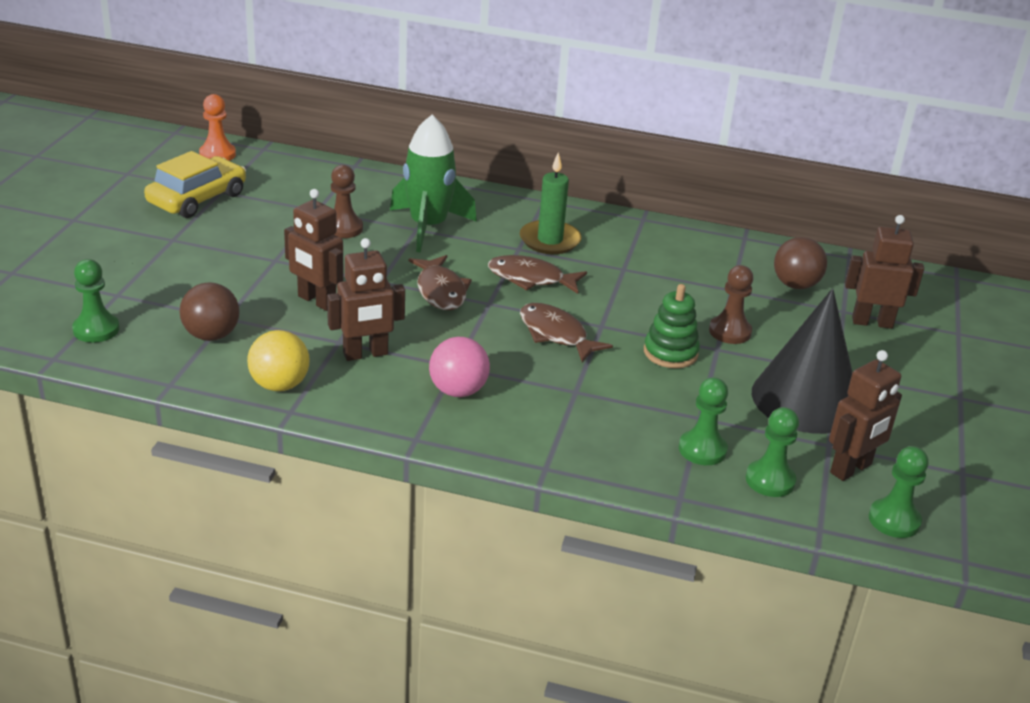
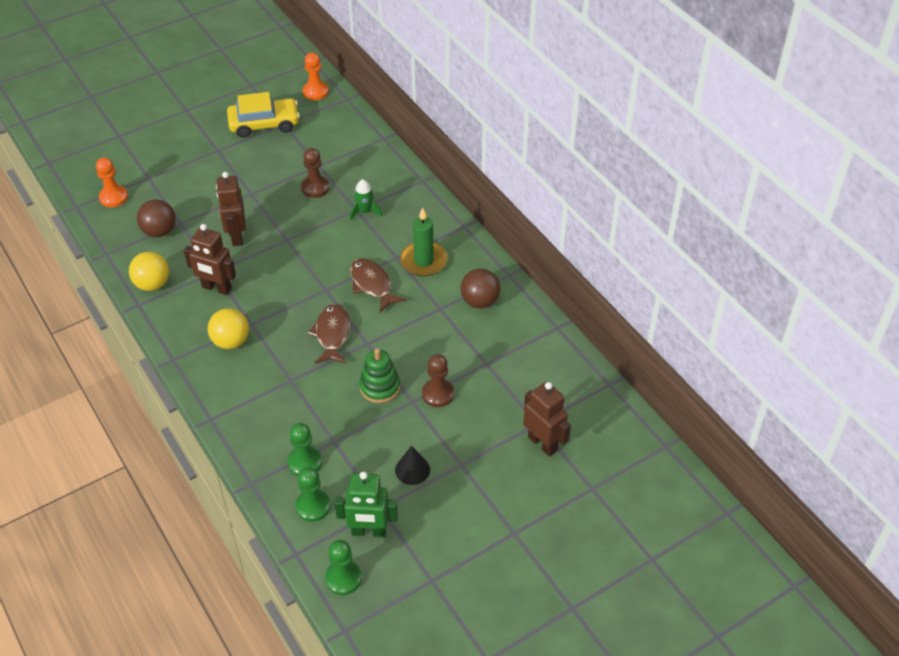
camera: 45 degrees right, 15 degrees up
(96, 329) = (113, 197): green pawn -> orange pawn
(428, 227) = (365, 211): green rocket -> green rocket, size x0.49
(440, 291) = (310, 265): brown fish -> none
(458, 391) = (231, 341): pink ball -> yellow ball
(795, 285) = (534, 384): brown ball -> brown ball (480, 301)
(805, 399) = (412, 470): black cone -> black cone, size x0.43
(851, 469) = (369, 531): brown robot -> green robot

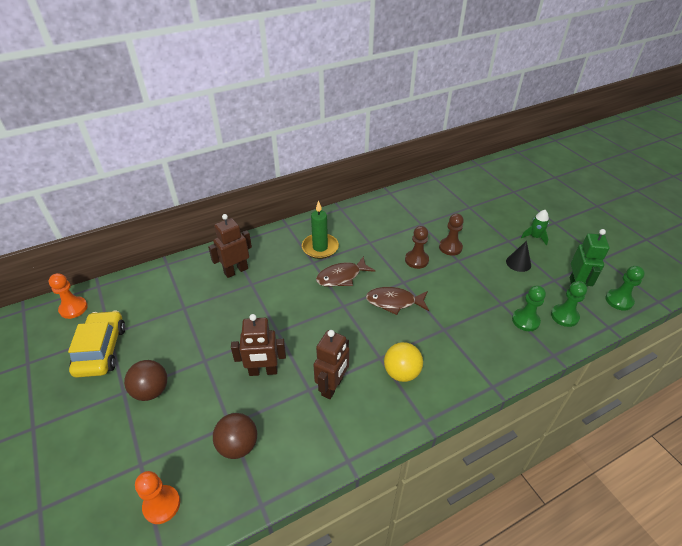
camera: 85 degrees left, 5 degrees down
(152, 284) = (319, 447): yellow ball -> none
(315, 188) = (214, 310): brown pawn -> brown pawn (416, 260)
(365, 211) = (256, 278): green rocket -> green rocket (535, 237)
(380, 387) = (447, 276): green stacking toy -> none
(480, 301) = (364, 223): brown ball -> brown ball (151, 391)
(543, 443) = (485, 206): brown robot -> brown robot (236, 271)

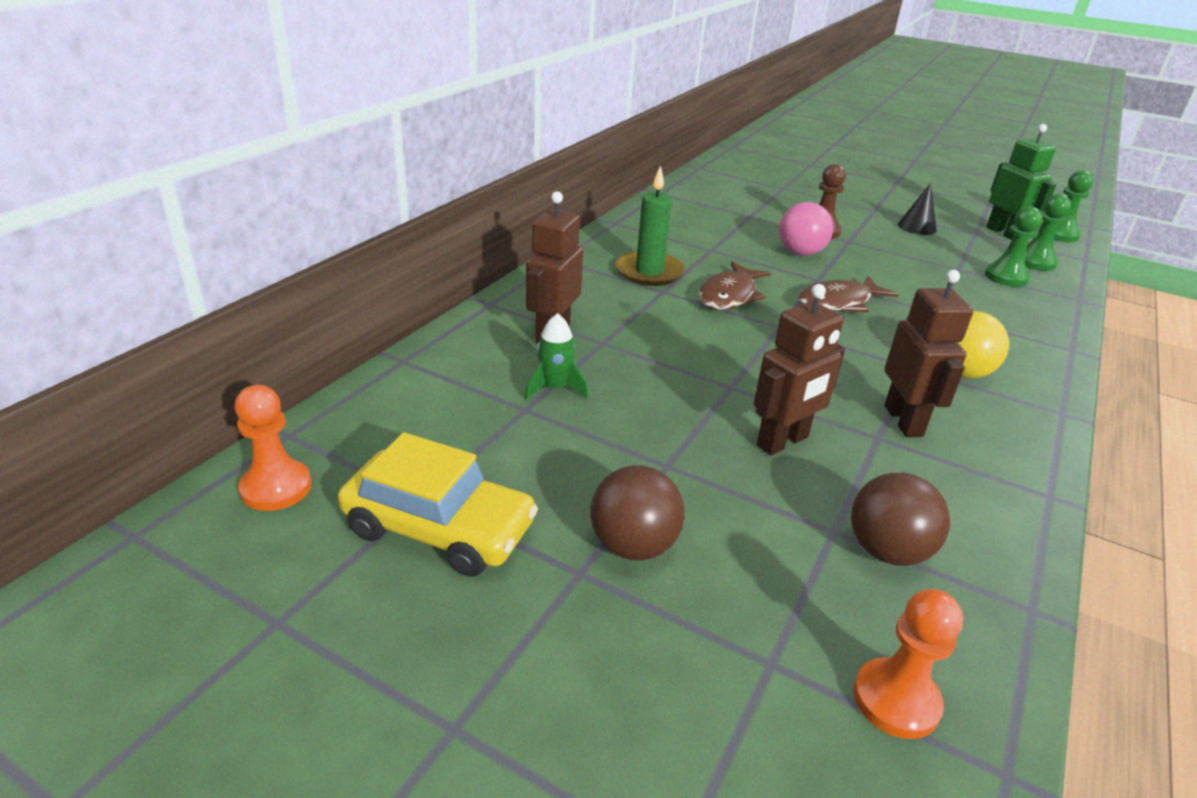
camera: 35 degrees left, 10 degrees down
(101, 350) = (439, 528): yellow car -> yellow car turned 150 degrees clockwise
(416, 260) = (800, 253): brown pawn -> pink ball
(535, 237) = (897, 200): green rocket -> green rocket (555, 388)

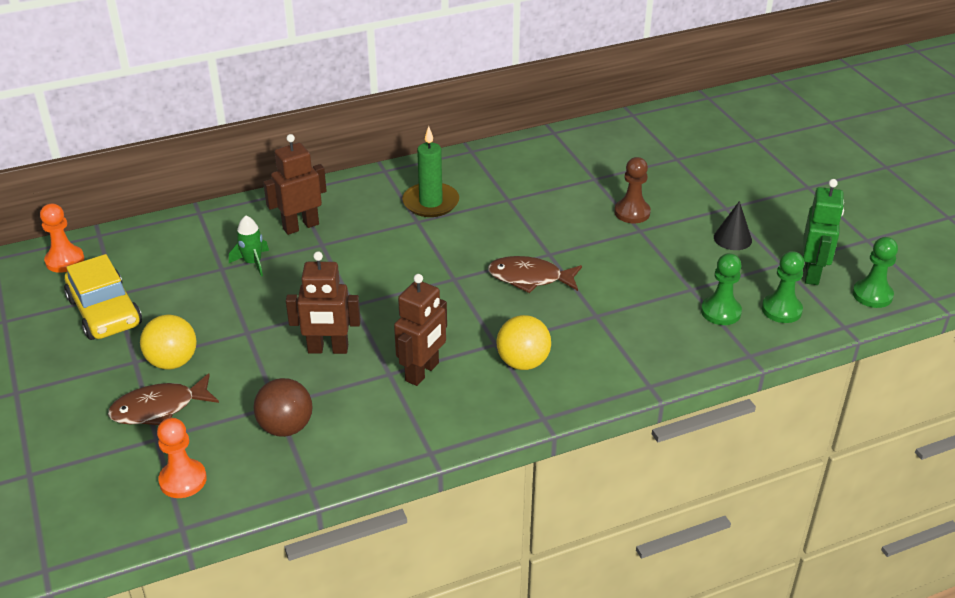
camera: 40 degrees right, 5 degrees up
(633, 546) = (172, 362): brown ball -> yellow ball
(729, 296) = (457, 242): brown fish -> brown fish (159, 408)
(800, 253) = (575, 227): pink ball -> none

